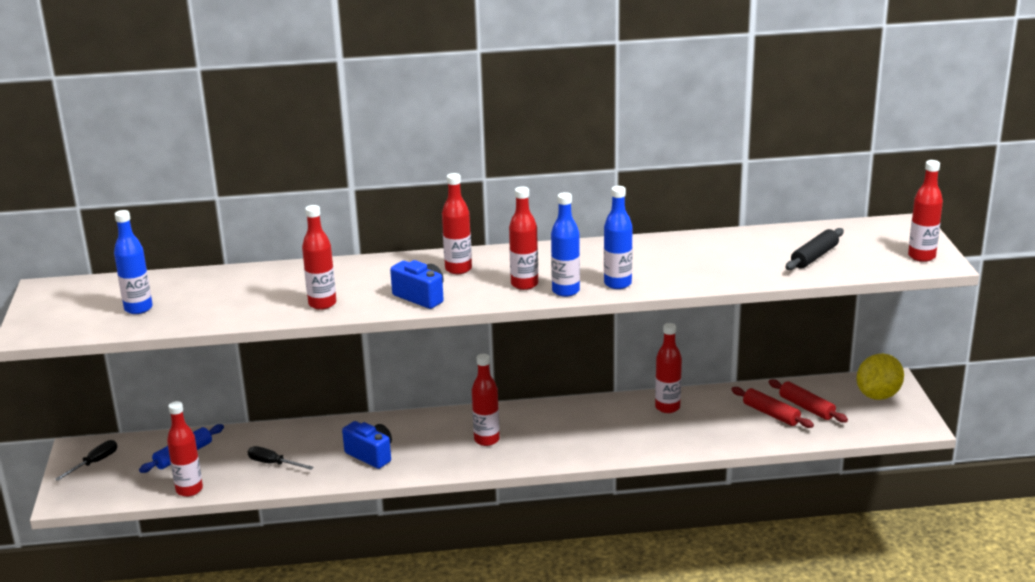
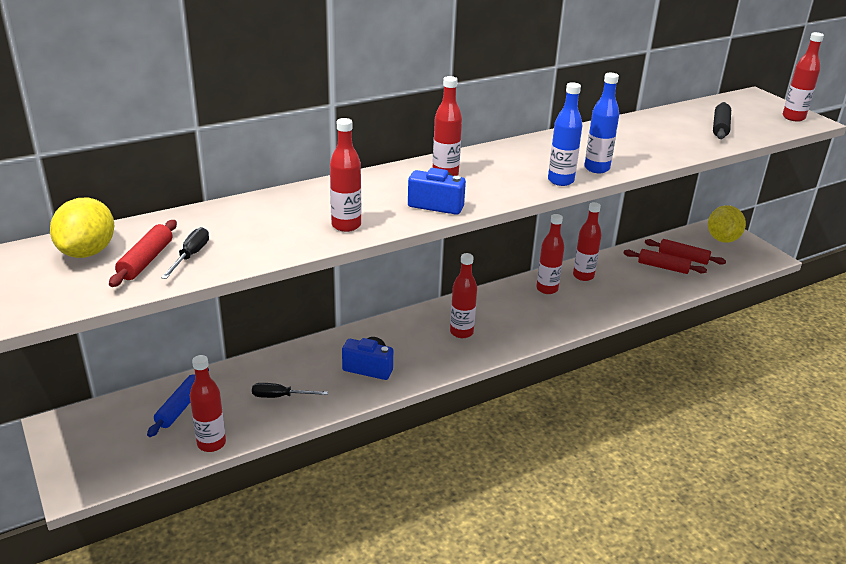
camera: 25 degrees left, 5 degrees up
(95, 463) = (85, 437): black screwdriver -> black screwdriver (191, 256)
(101, 294) = (88, 252): none -> yellow lemon
(138, 308) = (146, 261): blue bottle -> red rolling pin
(524, 284) = (518, 180): red bottle -> red bottle (547, 289)

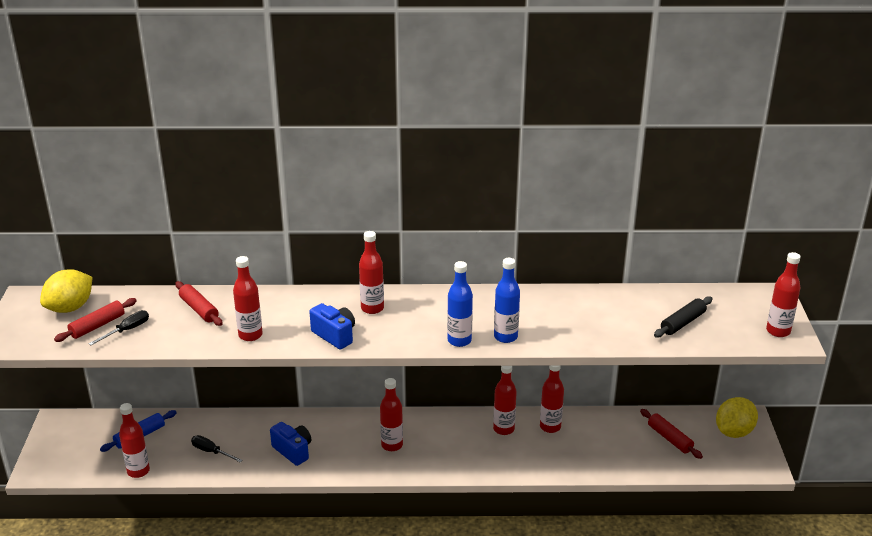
camera: 30 degrees right, 0 degrees up
(663, 267) = (638, 442): red rolling pin -> red rolling pin (199, 309)

